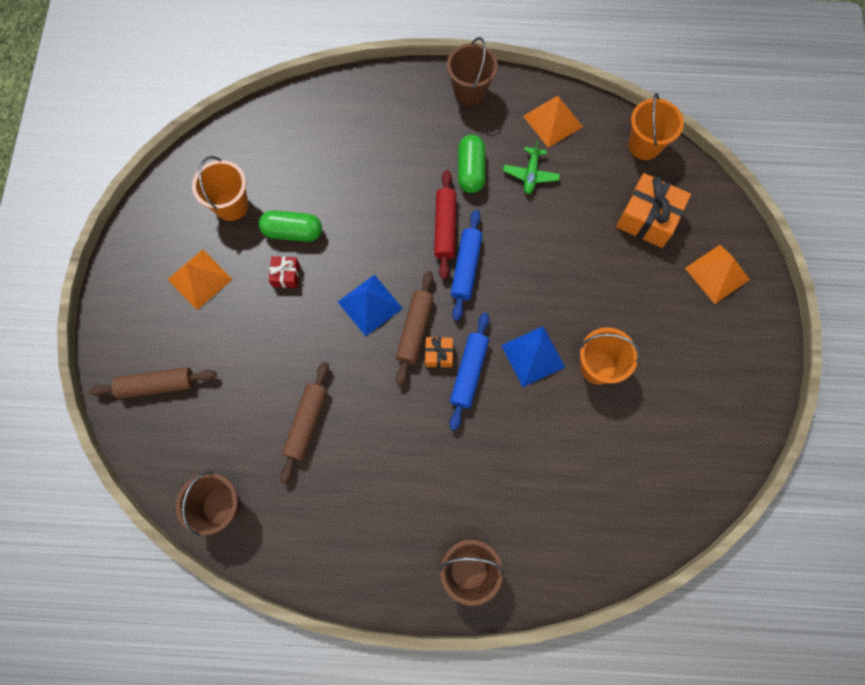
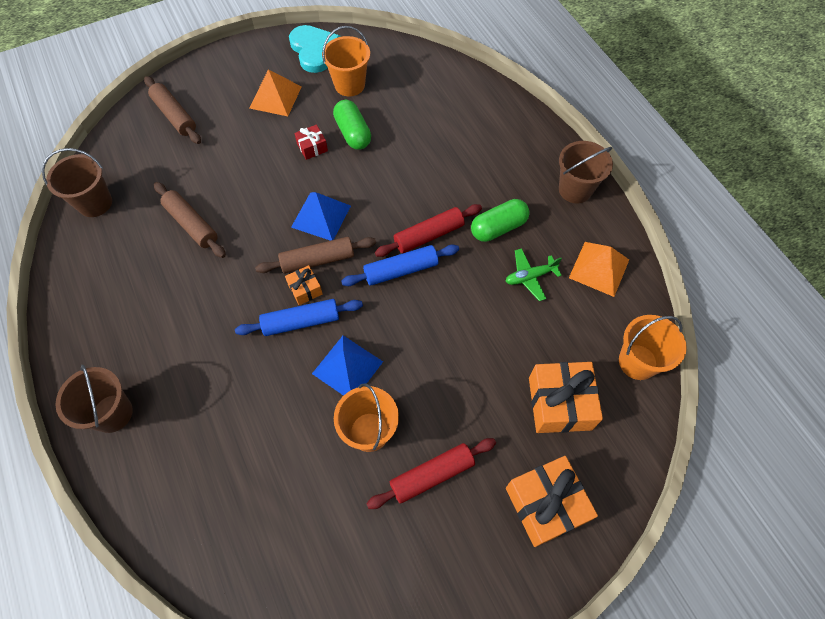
camera: 60 degrees right, 10 degrees down
(163, 214) = (314, 50): none -> turquoise heart
(307, 423) = (191, 224): brown rolling pin -> brown rolling pin turned 60 degrees clockwise
(656, 339) = (432, 475): none -> red rolling pin
(717, 273) = (545, 504): orange pyramid -> orange gift

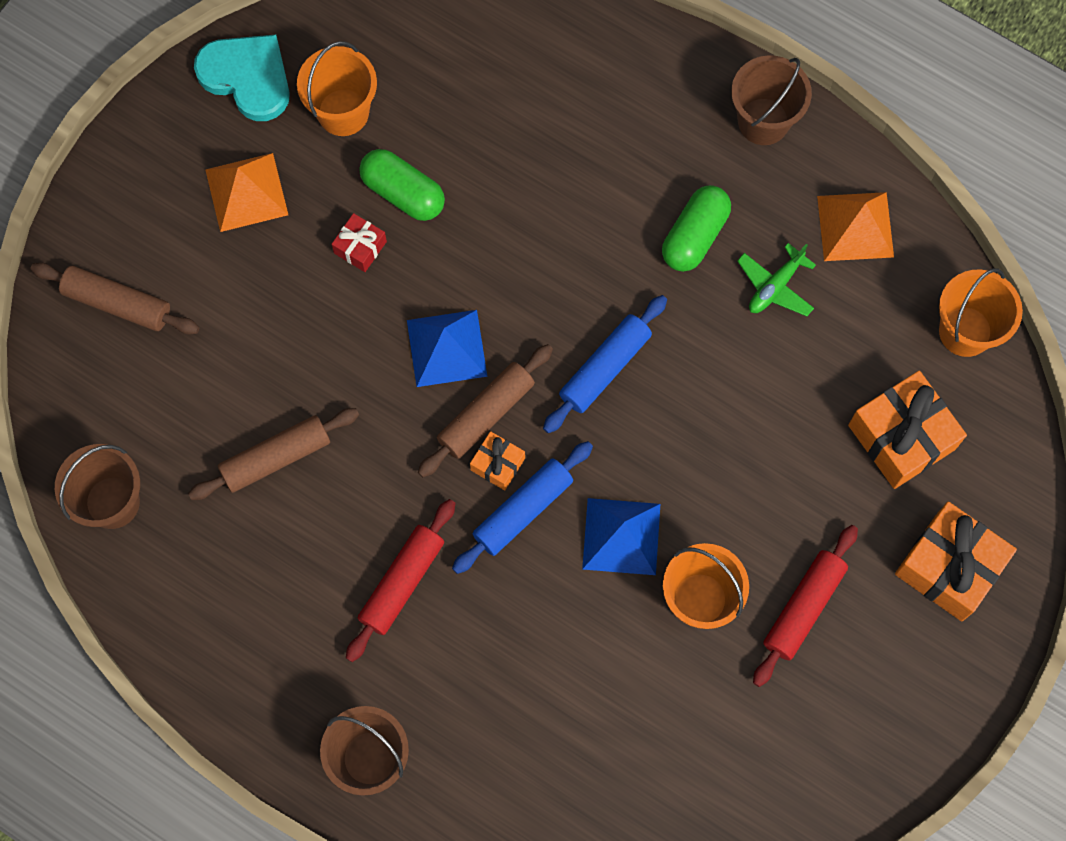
camera: 30 degrees left, 10 degrees up
(191, 224) = (276, 458): brown rolling pin -> brown rolling pin turned 45 degrees counterclockwise
(429, 235) = (610, 297): red rolling pin -> red rolling pin (402, 583)

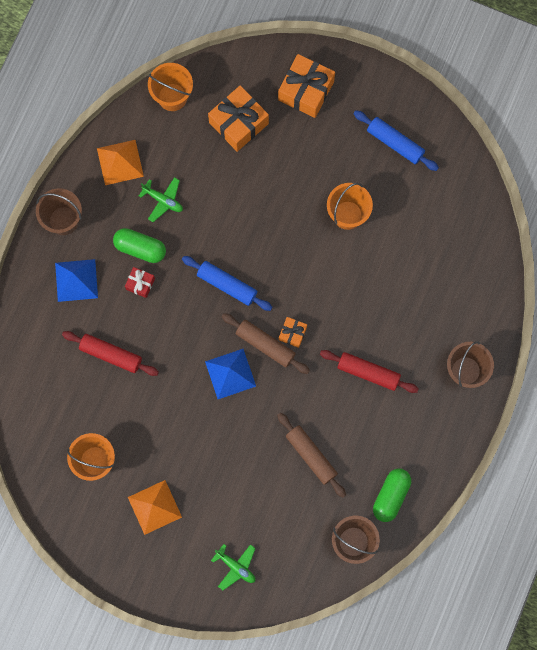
camera: 100 degrees left, 5 degrees up
(118, 303) = (236, 567): brown rolling pin -> green plane
(247, 77) = (81, 522): turquoise heart -> none
(360, 247) = (178, 434): red gift -> red gift (140, 284)
(403, 193) = (140, 416): green capsule -> green capsule (391, 496)
(523, 511) = (316, 315): blue rolling pin -> blue rolling pin (395, 143)
(621, 536) = (320, 261): blue pyramid -> blue pyramid (76, 280)
(803, 608) = (342, 161): red rolling pin -> red rolling pin (111, 354)

